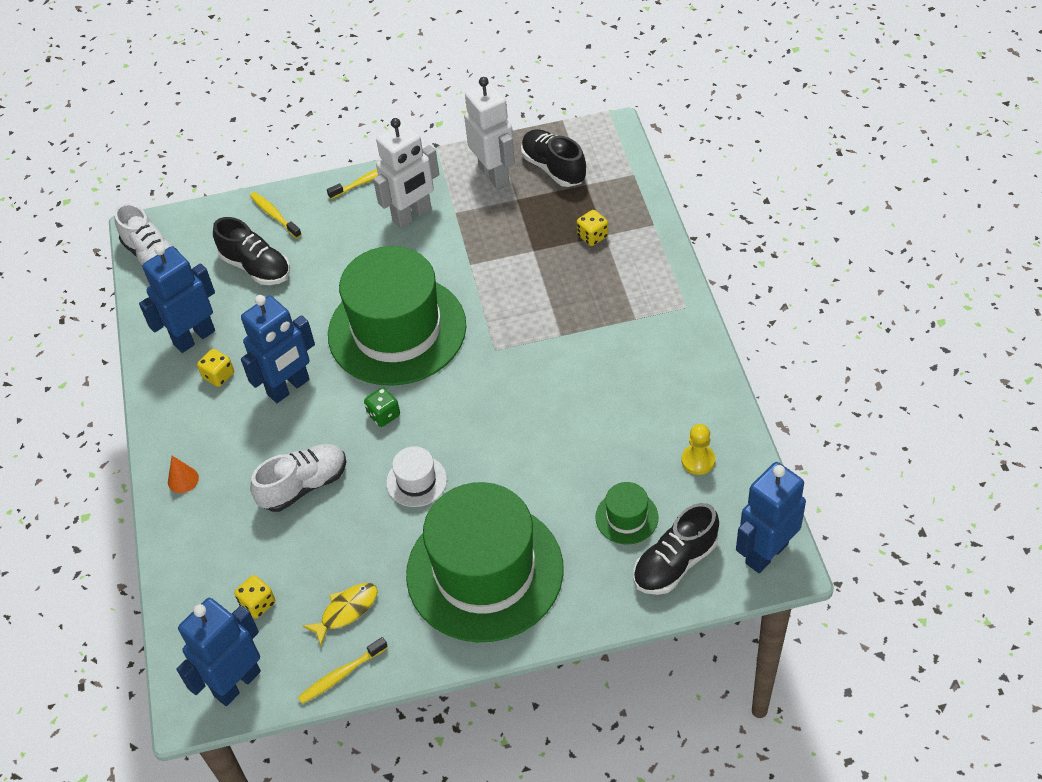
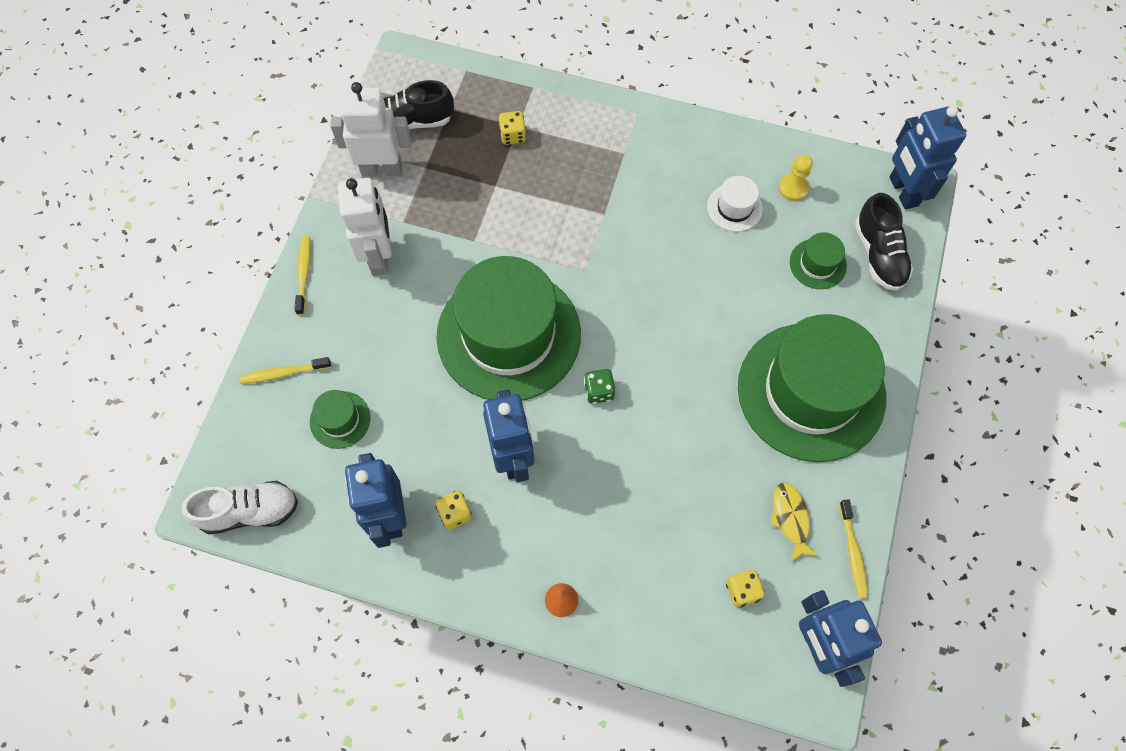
camera: 65 degrees left, 15 degrees up
(256, 267) = (340, 419): black shoe -> green hat
(304, 485) = (635, 494): white shoe -> none
(416, 481) = (688, 399): white hat -> white hat (734, 207)

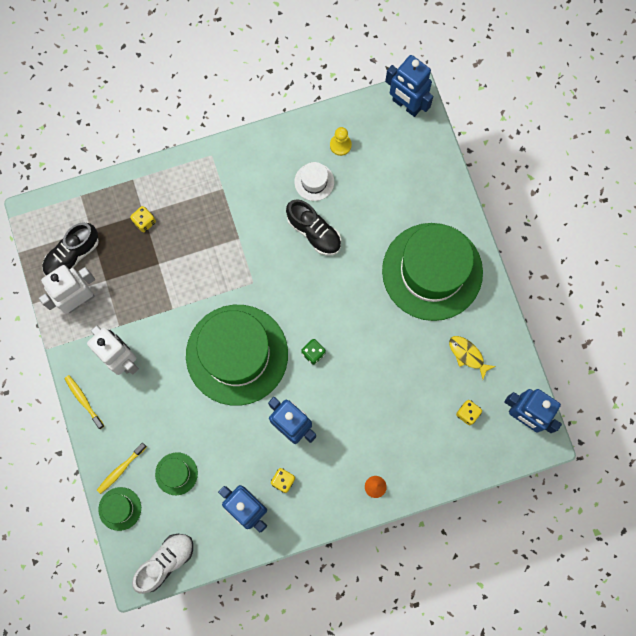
camera: 35 degrees left, 10 degrees up
(817, 264) = (386, 187): green hat -> green hat (120, 508)
(853, 552) = (512, 351): yellow toothbrush -> none
(879, 254) = (417, 157): black shoe -> black shoe (314, 232)

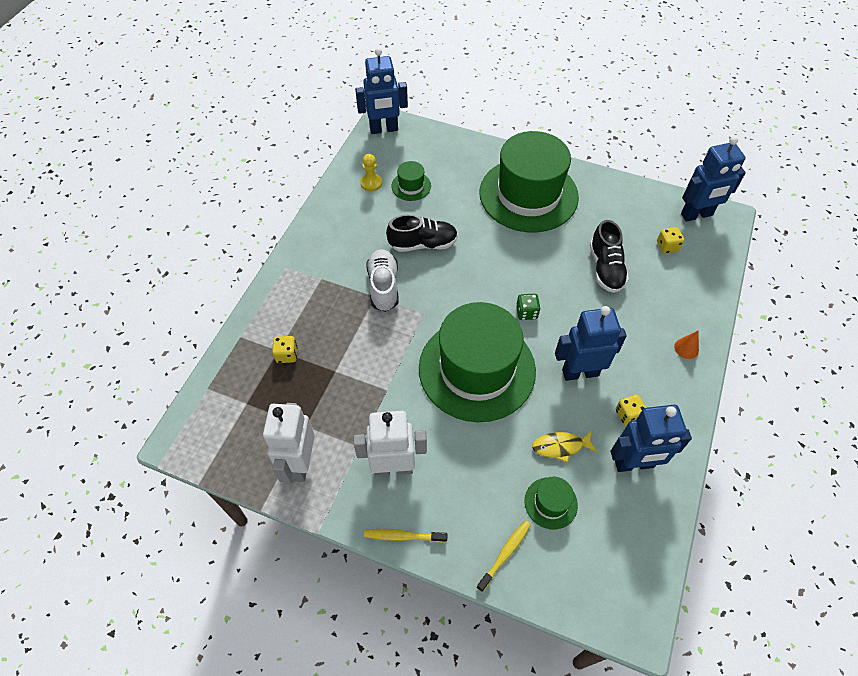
camera: 50 degrees left, 20 degrees down
(72, 255) = (253, 437): black shoe -> black shoe (605, 268)
(120, 508) = (547, 587): green hat -> green hat (411, 186)
(121, 469) = (505, 554): yellow toothbrush -> yellow toothbrush turned 135 degrees counterclockwise
(165, 562) = (639, 583): white shoe -> white shoe (383, 286)
(314, 182) = (382, 217): white hat -> none
(467, 355) = (617, 216): yellow fish -> yellow fish (560, 446)

